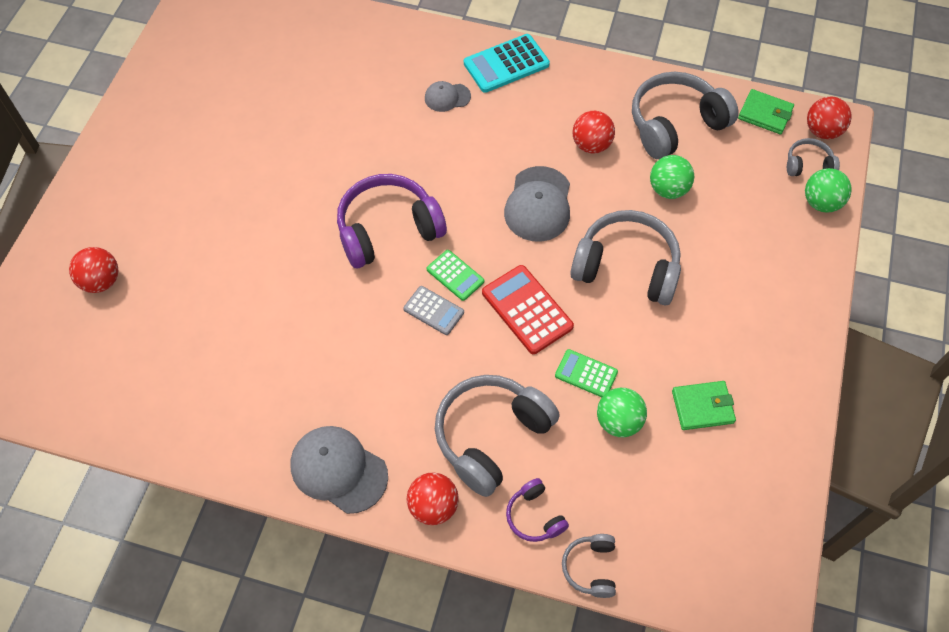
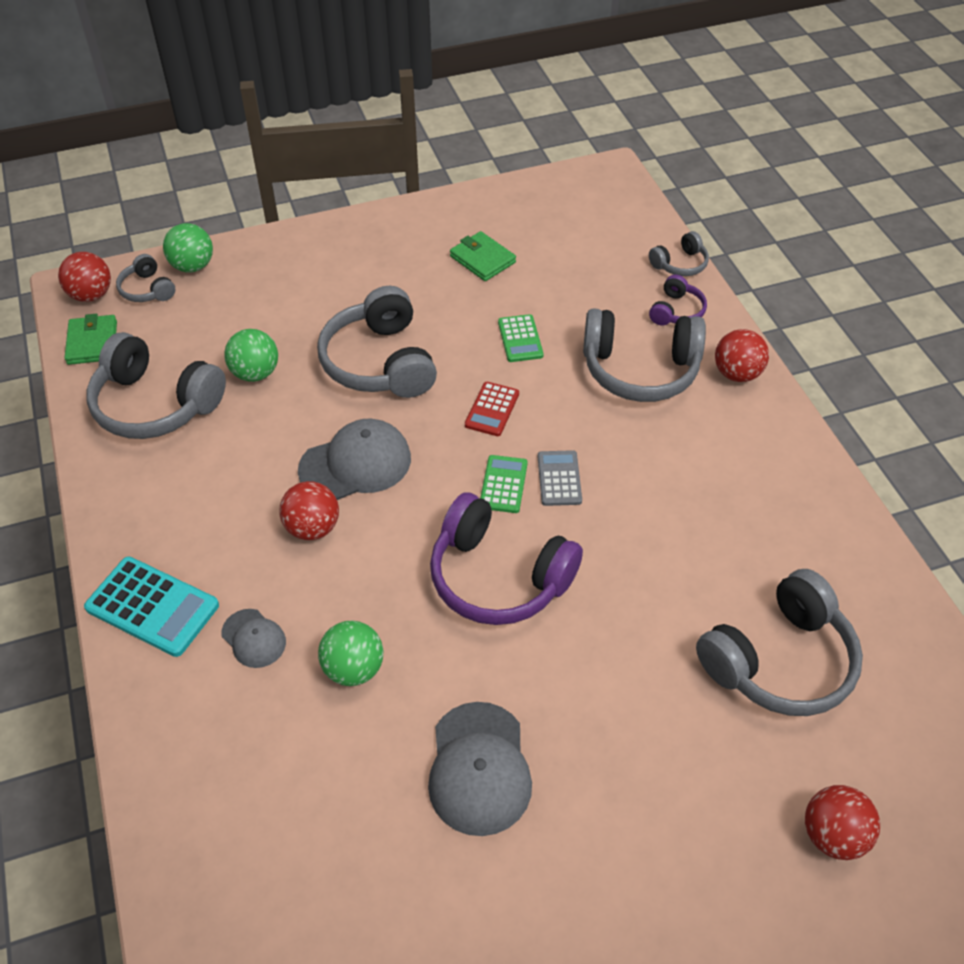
camera: 125 degrees left, 10 degrees down
(204, 336) = (780, 661): none -> grey headphones
(338, 470) = (779, 453): grey cap -> grey cap (479, 768)
(527, 310) = (492, 409): red calculator -> red calculator, size x0.61
(591, 145) = (236, 460): red ball -> red ball (312, 528)
(618, 421) = (545, 300): green ball -> green ball (353, 668)

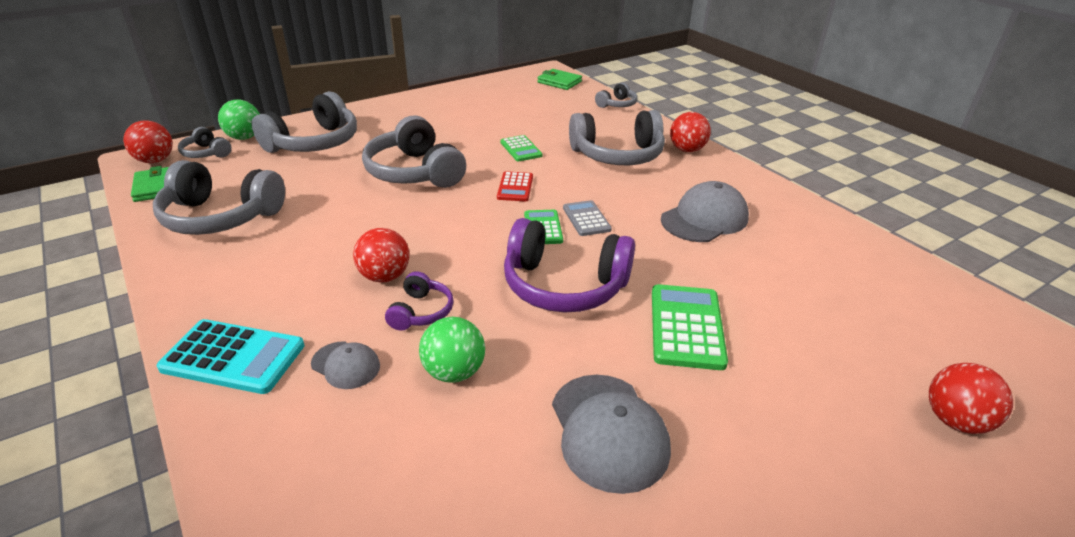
camera: 15 degrees left, 15 degrees down
(255, 373) = (310, 189): green ball -> none
(355, 464) = (412, 231): grey cap -> grey cap (704, 218)
(482, 259) = (476, 114): green wallet -> green wallet (559, 82)
(608, 660) = (686, 327): none -> green calculator
(676, 311) = (627, 125): purple headphones -> purple headphones (421, 312)
(780, 661) = (824, 304): grey headphones -> grey headphones (314, 143)

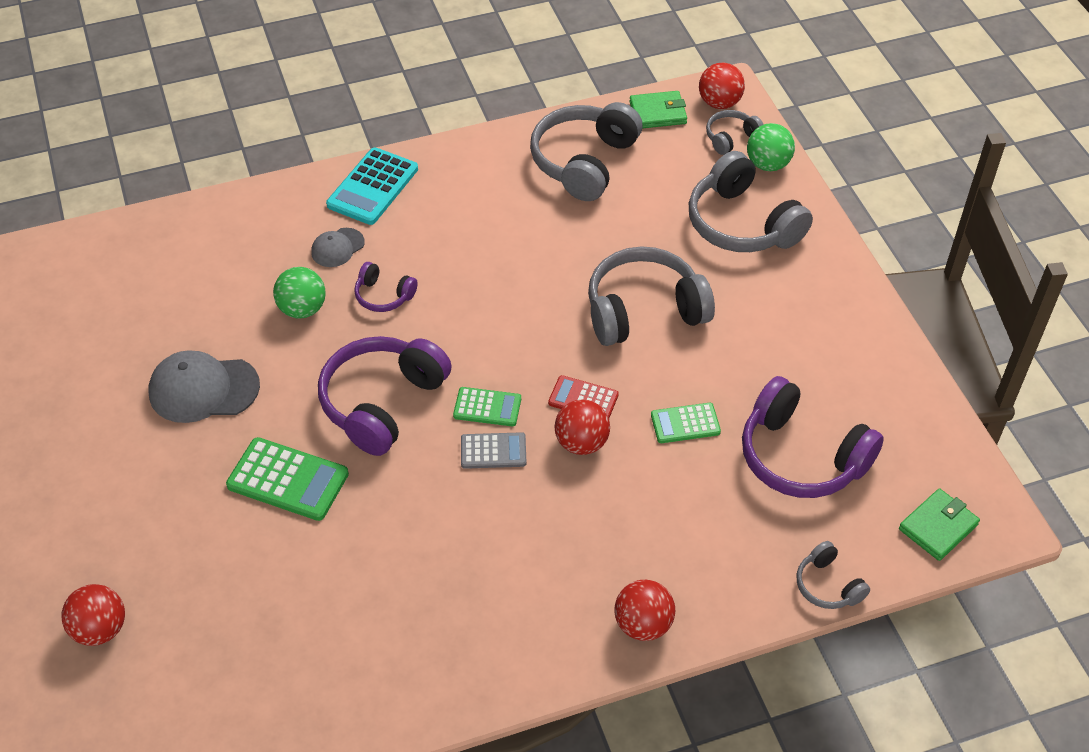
camera: 105 degrees right, 15 degrees up
(385, 276) = (443, 275): red ball -> red ball (581, 443)
(530, 114) = (801, 457): none -> purple headphones
(617, 155) = (644, 530): grey headphones -> none
(704, 218) = (458, 570): grey cap -> none

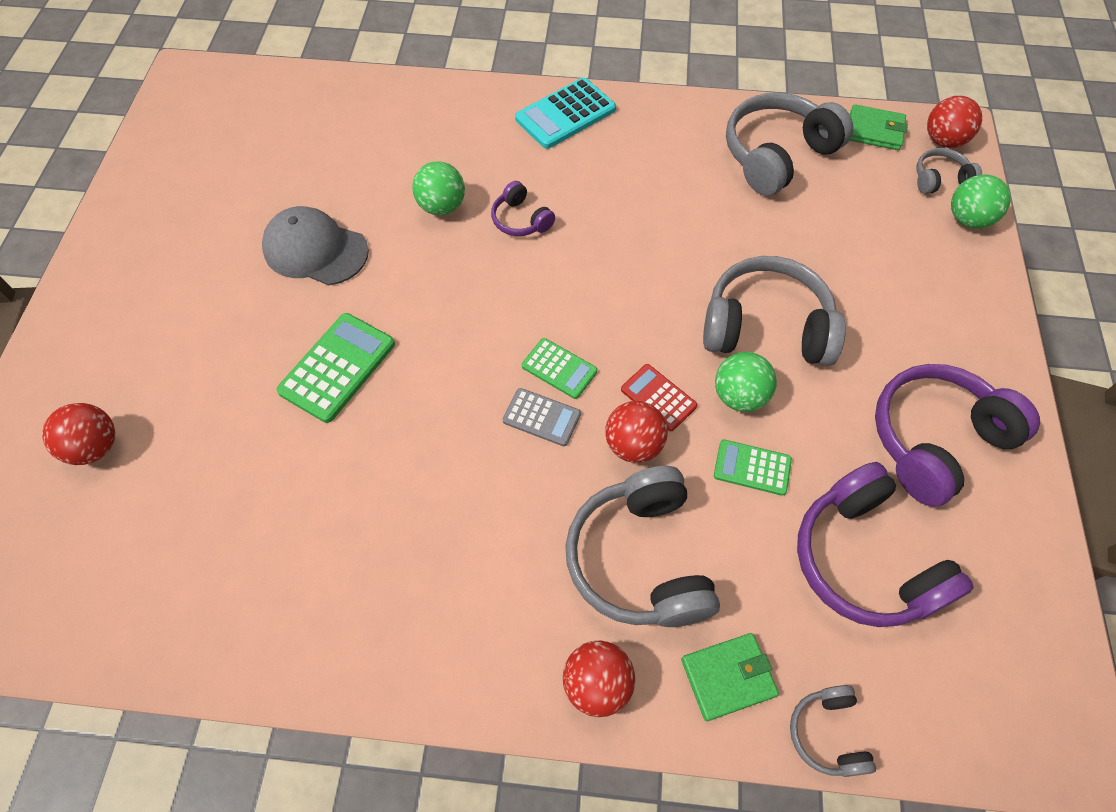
camera: 25 degrees right, 10 degrees up
(288, 480) = (337, 367): green calculator -> green calculator turned 105 degrees counterclockwise
(337, 248) = (504, 160): grey cap -> none
(382, 403) = (463, 324): purple headphones -> purple headphones (935, 440)
(648, 373) = (739, 396): none -> green ball
(742, 224) = (912, 272): grey headphones -> grey headphones (639, 559)
(938, 527) = (993, 719): green wallet -> green wallet (728, 677)

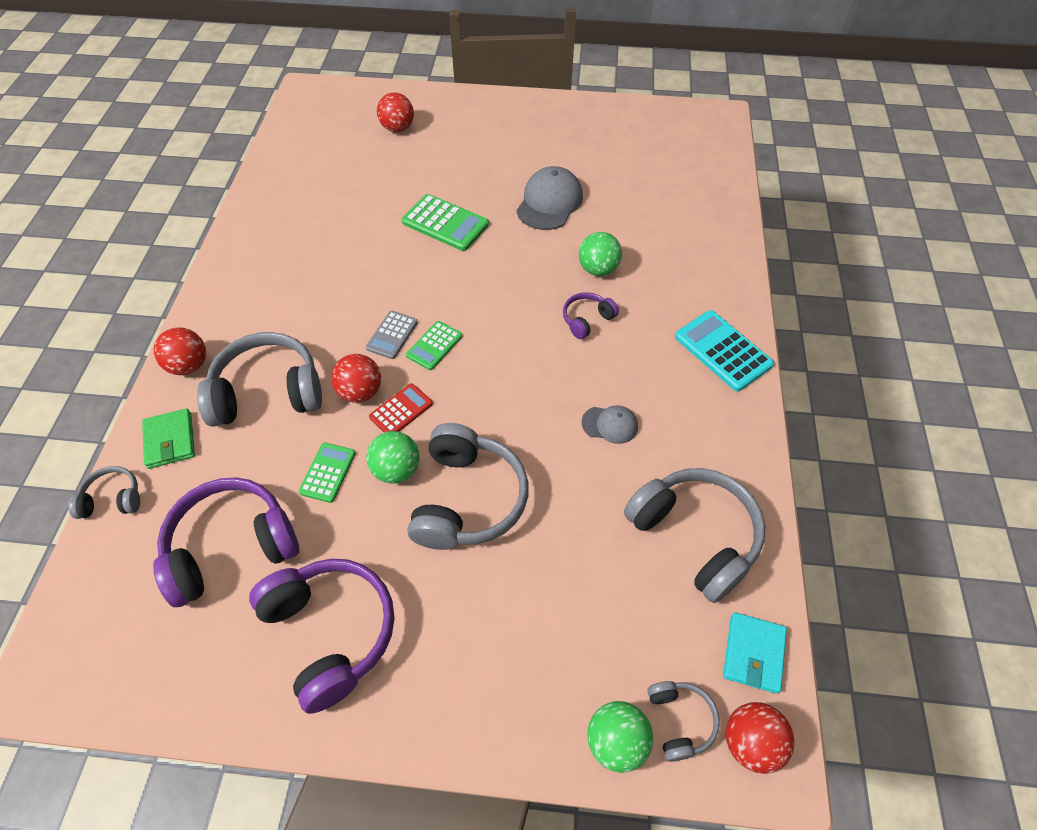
camera: 90 degrees right, 5 degrees down
(662, 207) = (610, 424): none -> grey cap
(874, 130) = (753, 653): green wallet -> turquoise wallet

